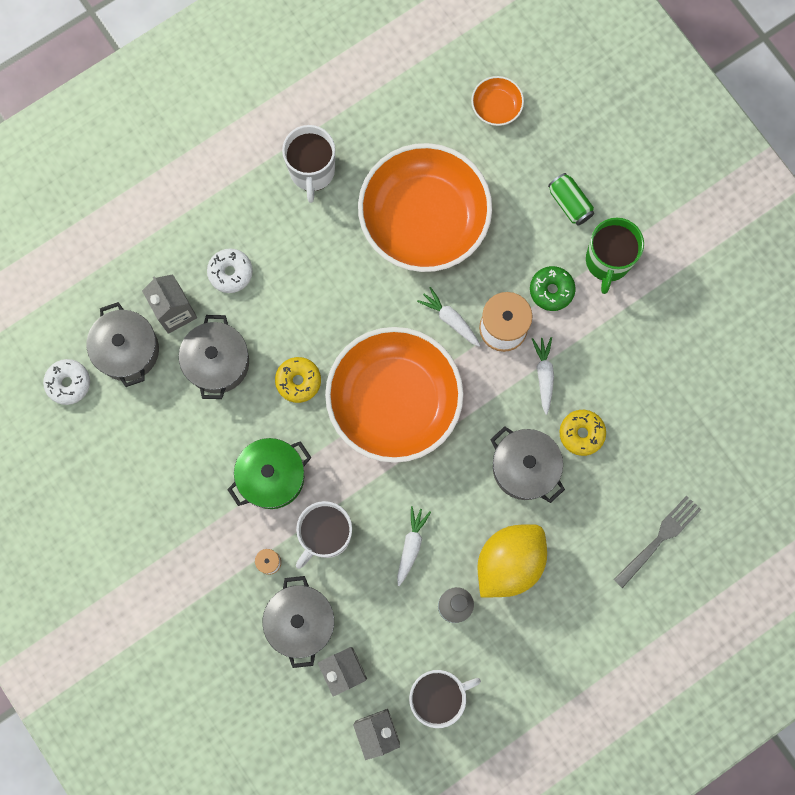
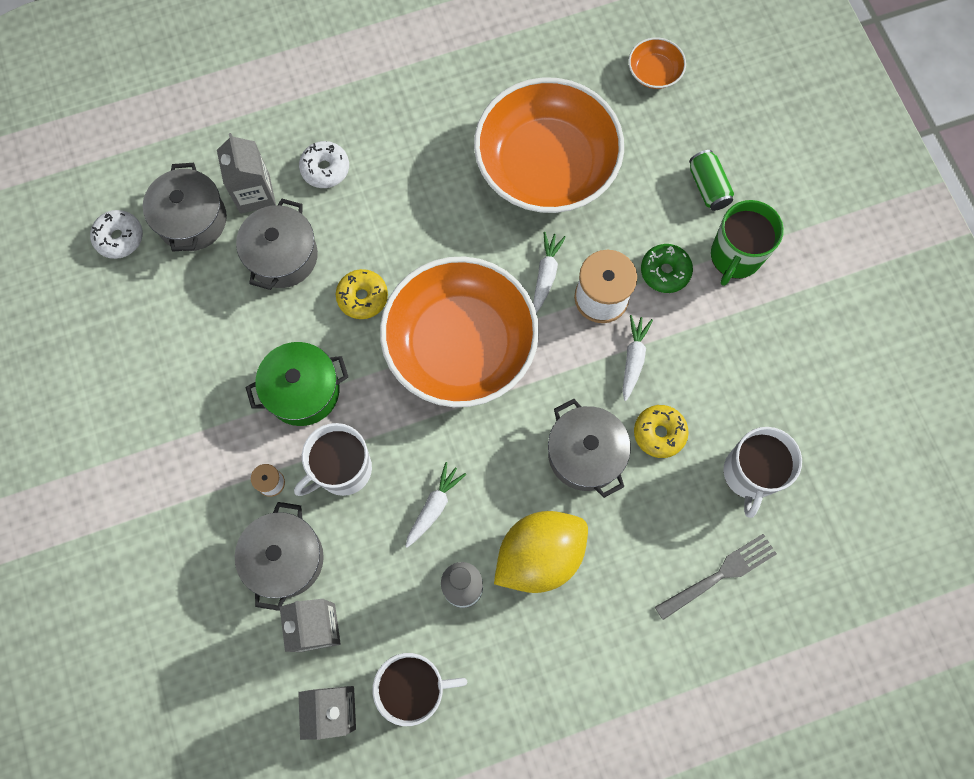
camera: 15 degrees right, 5 degrees down
(312, 171) = (441, 90): white mug -> white mug (750, 474)
(450, 319) = (546, 274): white carrot -> white carrot turned 45 degrees clockwise

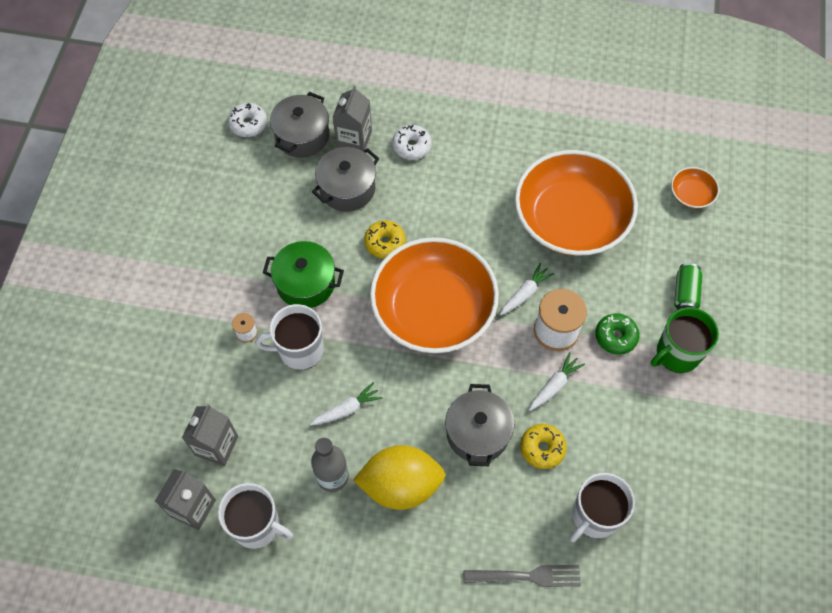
camera: 30 degrees right, 10 degrees down
(285, 559) = (224, 388): grey pot -> none

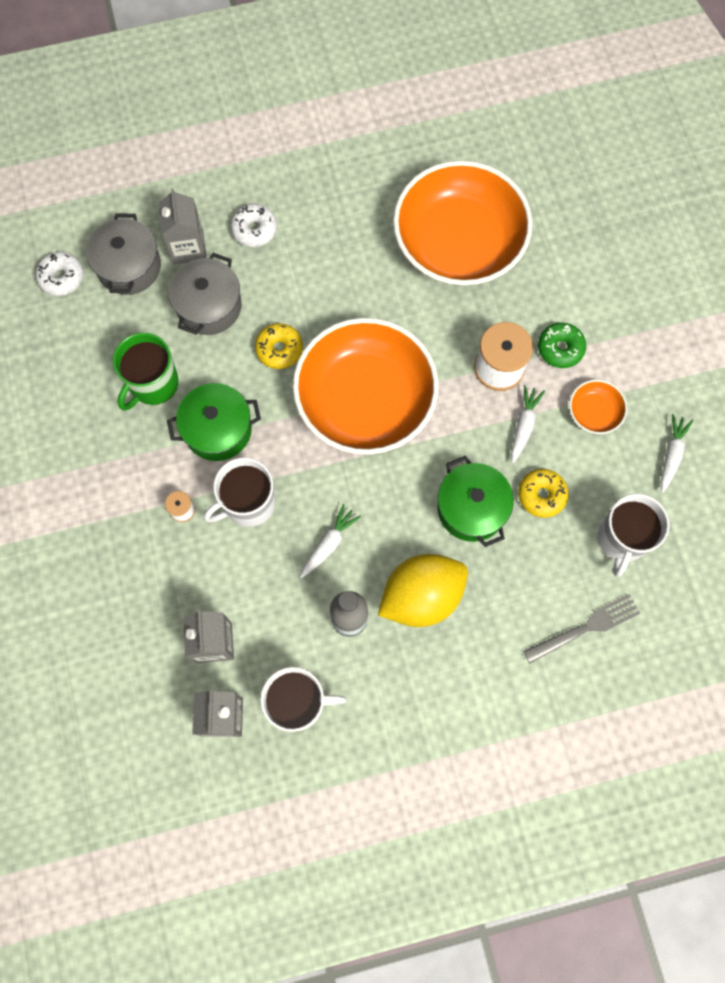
camera: 25 degrees left, 10 degrees up
(477, 433) = (471, 508): grey pot -> green pot
(525, 293) = (449, 342): white carrot -> white carrot (671, 455)
(677, 353) = (626, 340): green mug -> green mug (153, 384)
(685, 294) = (607, 274): green can -> none
(691, 194) = (567, 164): orange bowl -> orange bowl (594, 412)

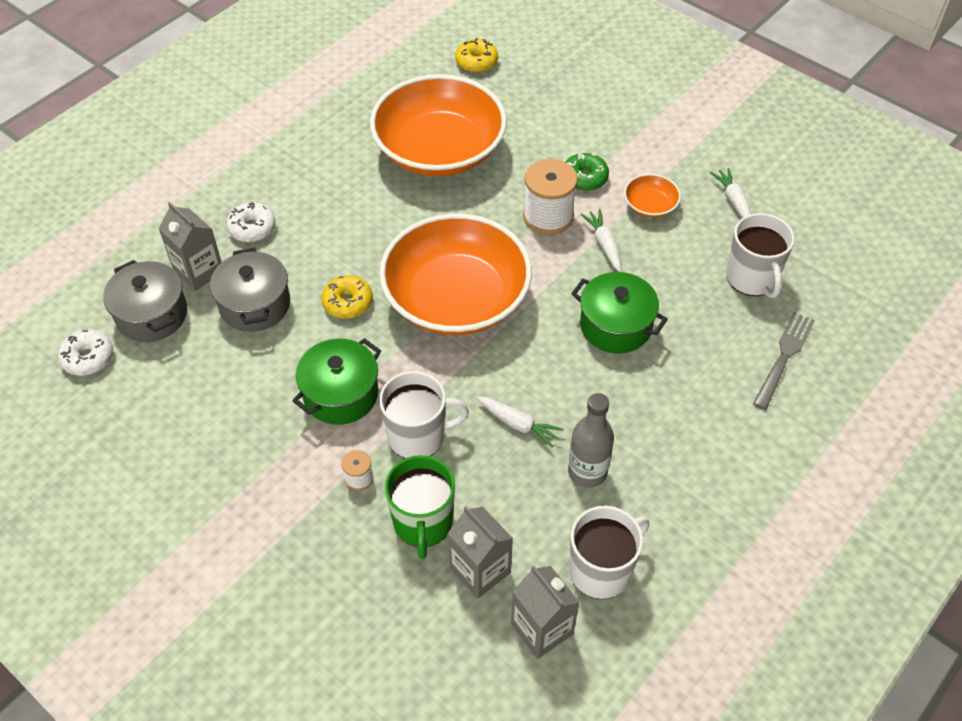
camera: 35 degrees left, 20 degrees down
(153, 384) = (248, 393): green mug -> green mug (423, 523)
(248, 503) = (418, 436): white mug -> white mug turned 120 degrees counterclockwise
(329, 544) = (518, 424): white carrot -> white carrot turned 120 degrees clockwise
(421, 596) = (633, 415): yellow lemon -> none
(541, 495) = (662, 284): yellow donut -> yellow donut (476, 62)

